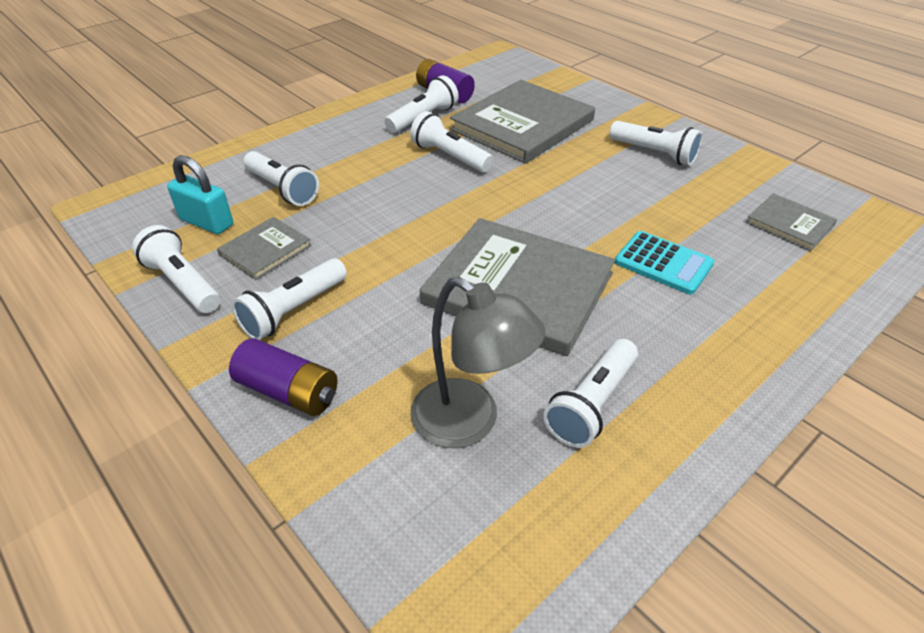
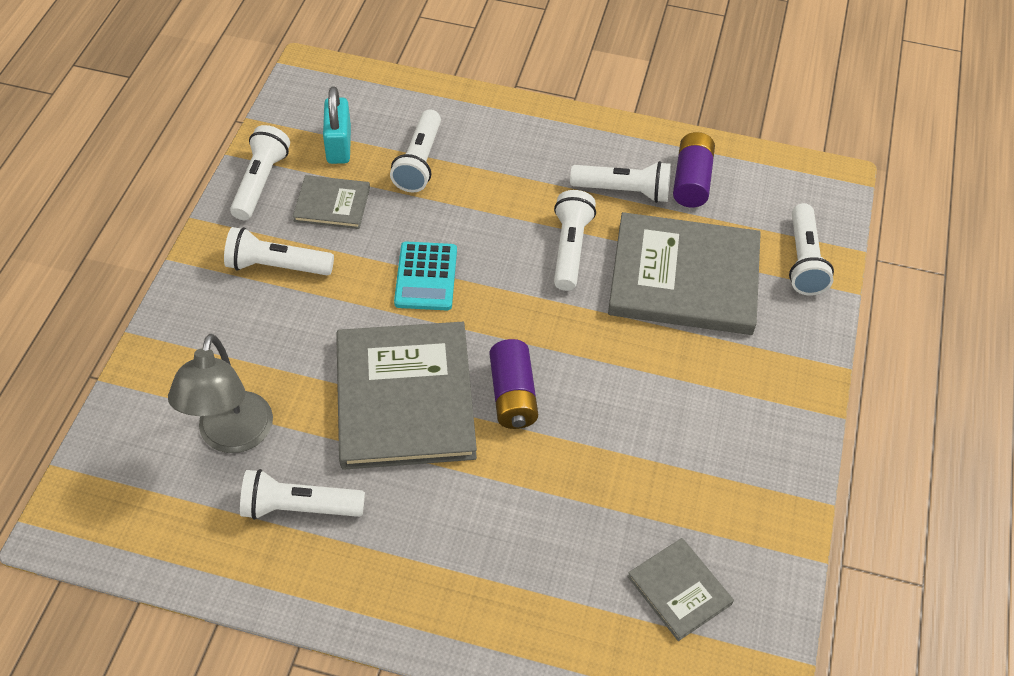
camera: 55 degrees right, 10 degrees up
(289, 391) = (197, 314): purple battery -> purple battery (513, 395)
(654, 153) = (726, 419): white flashlight -> white flashlight (803, 260)
(663, 263) = (522, 495): turquoise calculator -> turquoise calculator (426, 277)
(789, 224) = (679, 590): grey book -> grey book turned 45 degrees counterclockwise

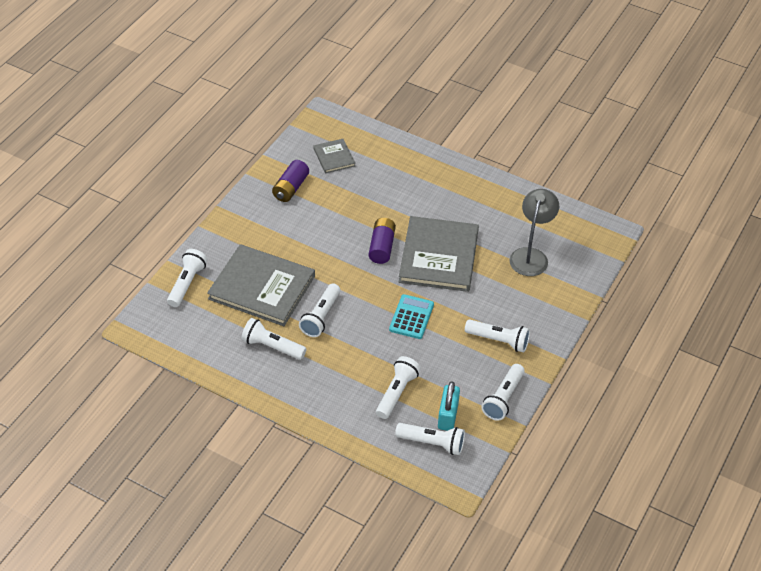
camera: 165 degrees left, 5 degrees down
(299, 507) = (500, 219): white flashlight -> white flashlight (432, 443)
(332, 204) = (459, 374): grey book -> none
(691, 180) = (226, 345): purple battery -> purple battery (290, 188)

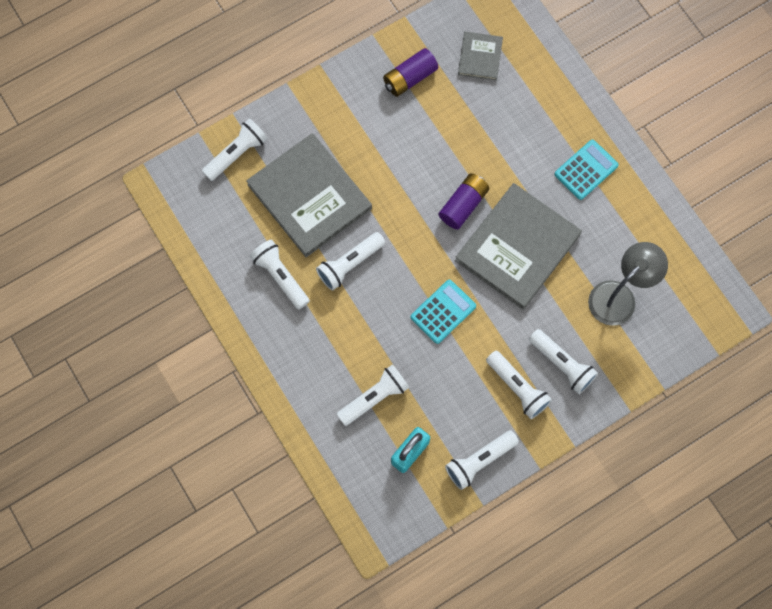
camera: 30 degrees right, 25 degrees up
(432, 443) = (376, 476): white flashlight -> white flashlight (562, 364)
(455, 193) = (586, 170): none -> turquoise calculator

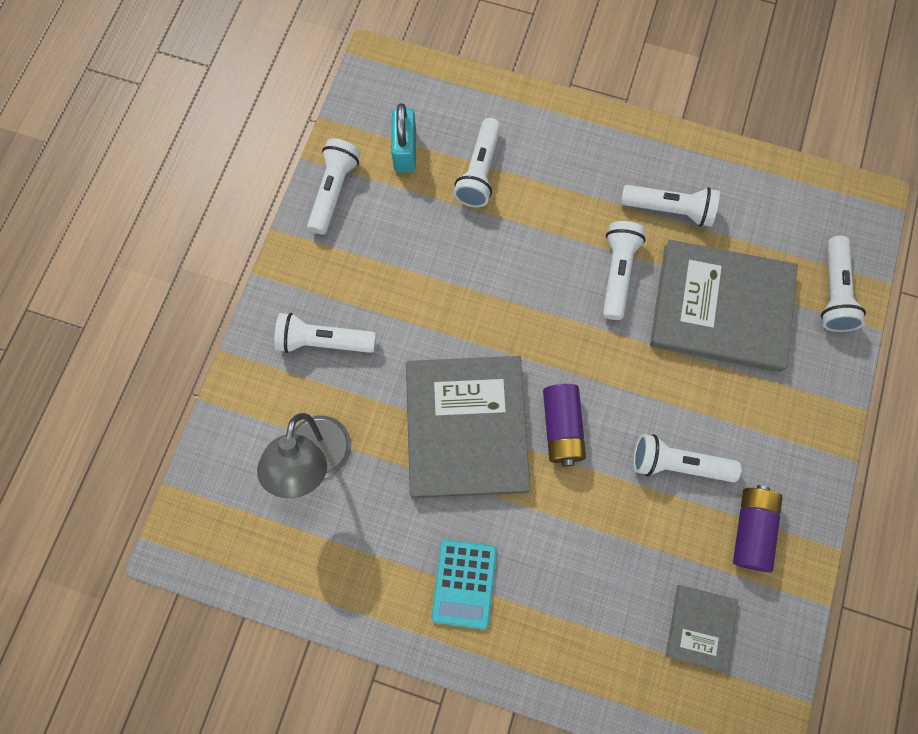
camera: 140 degrees right, 0 degrees up
(443, 312) = (485, 300): turquoise calculator -> none
(480, 57) = (701, 627): grey book -> grey book turned 45 degrees clockwise
(517, 388) = (351, 284): white flashlight -> white flashlight (677, 464)

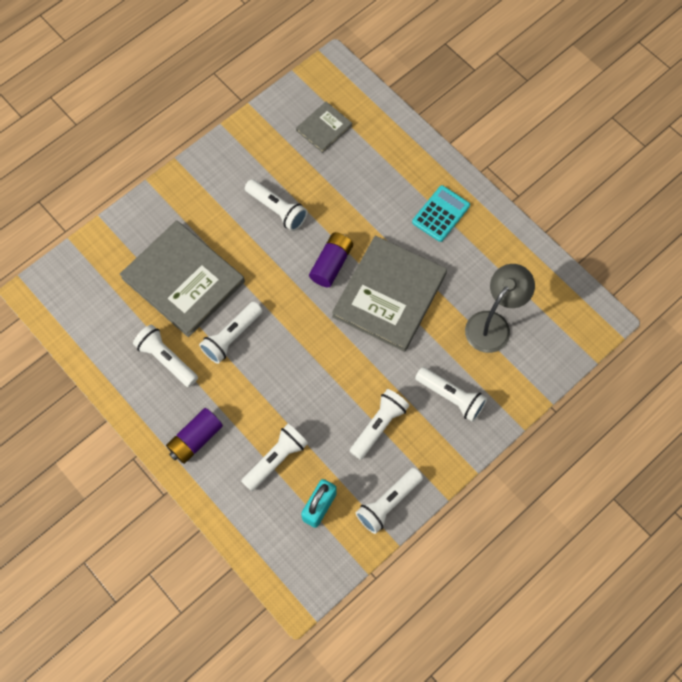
camera: 150 degrees left, 5 degrees down
(751, 529) = (261, 157): purple battery -> purple battery (195, 439)
(833, 292) = (107, 252): white flashlight -> white flashlight (378, 426)

